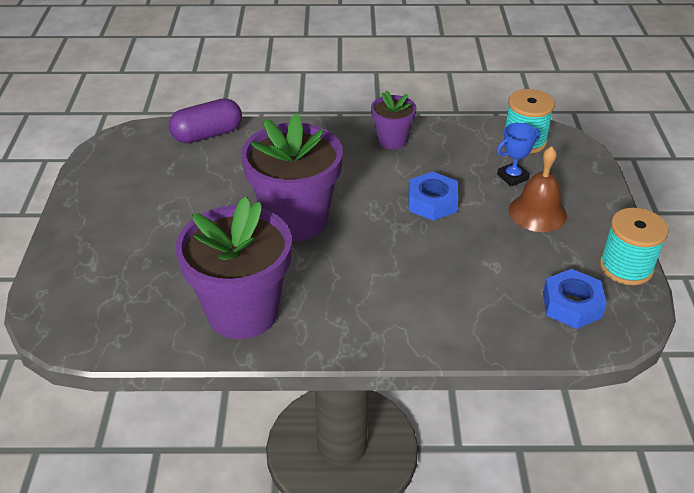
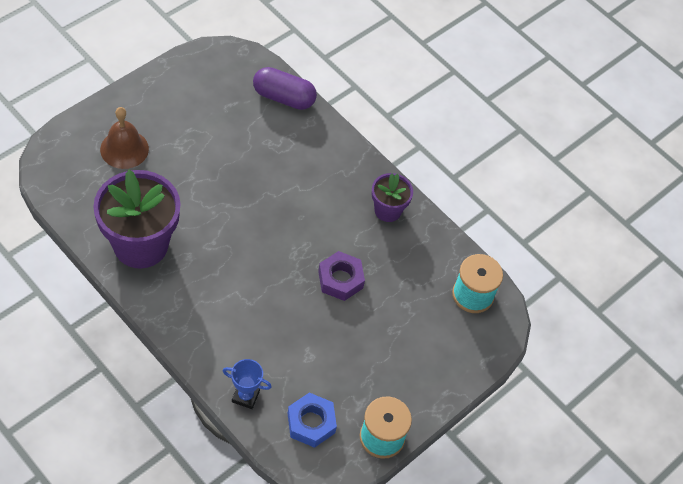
camera: 40 degrees right, 15 degrees up
(295, 220) = (246, 213): purple flower pot -> none
(432, 202) = (340, 279): blue nut -> purple nut
(512, 177) = (419, 312): blue trophy -> blue trophy (245, 396)
(537, 212) = (391, 351): brown bell -> brown bell (124, 149)

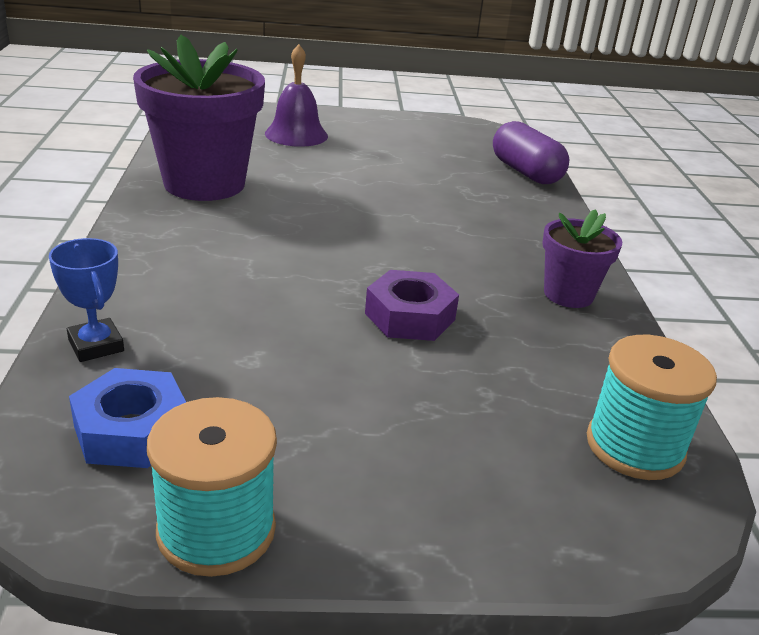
camera: 45 degrees right, 25 degrees down
(124, 149) = (296, 134): brown bell -> purple bell

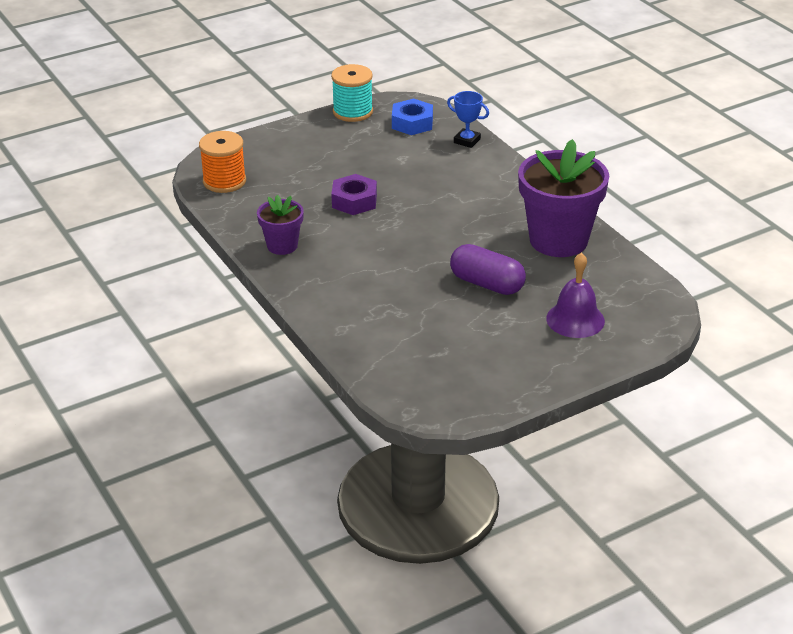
camera: 155 degrees right, 5 degrees up
(526, 172) = (368, 355): purple capsule -> purple capsule (487, 284)
(634, 446) = (224, 181): turquoise spool -> orange spool

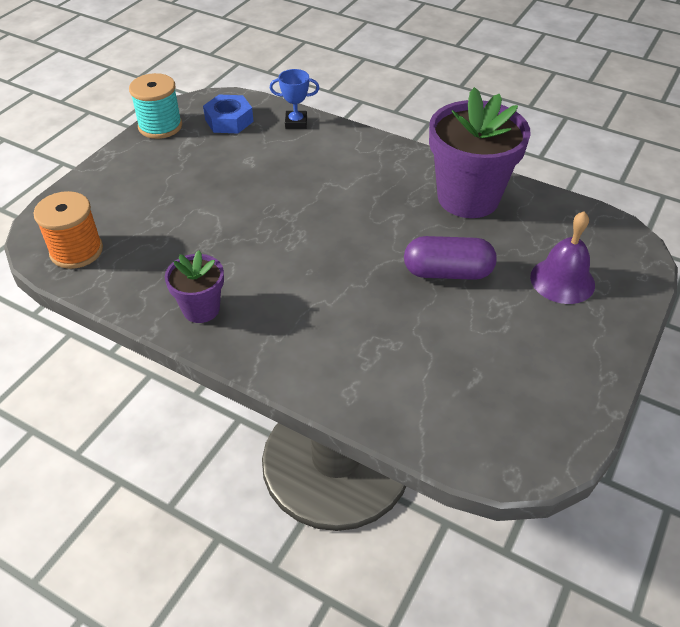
camera: 30 degrees left, 10 degrees up
(354, 201) = (238, 225): purple nut -> none

